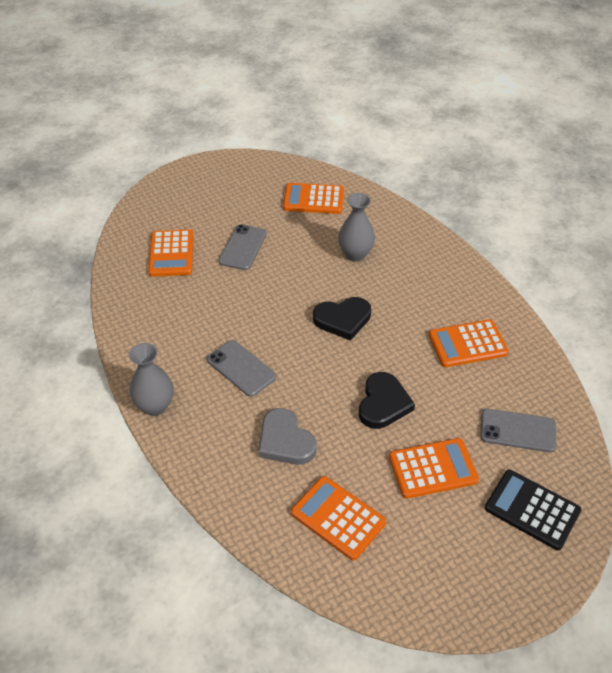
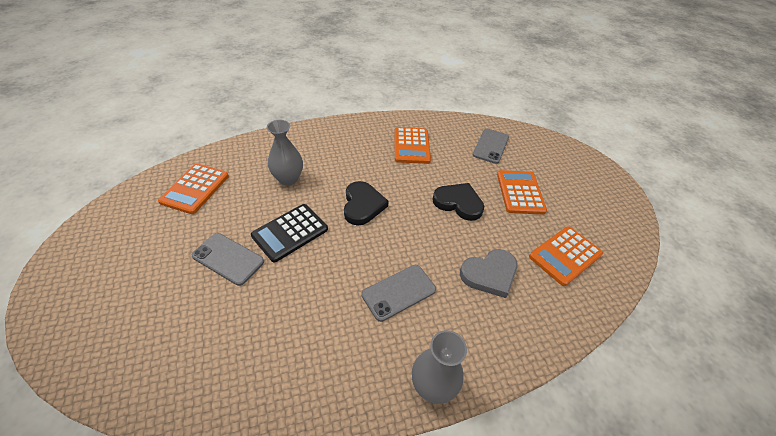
camera: 80 degrees left, 0 degrees up
(171, 254) = (194, 333): orange calculator -> none
(532, 509) = (551, 158): black calculator -> black calculator (290, 232)

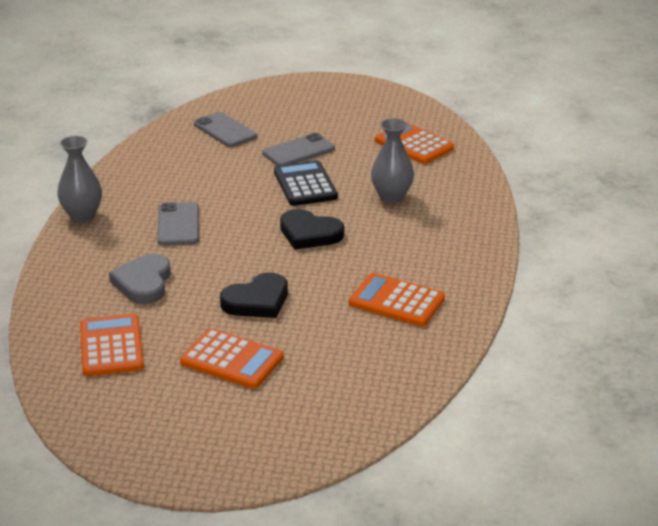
camera: 120 degrees right, 15 degrees down
(490, 146) = (346, 377): grey phone -> grey phone (225, 130)

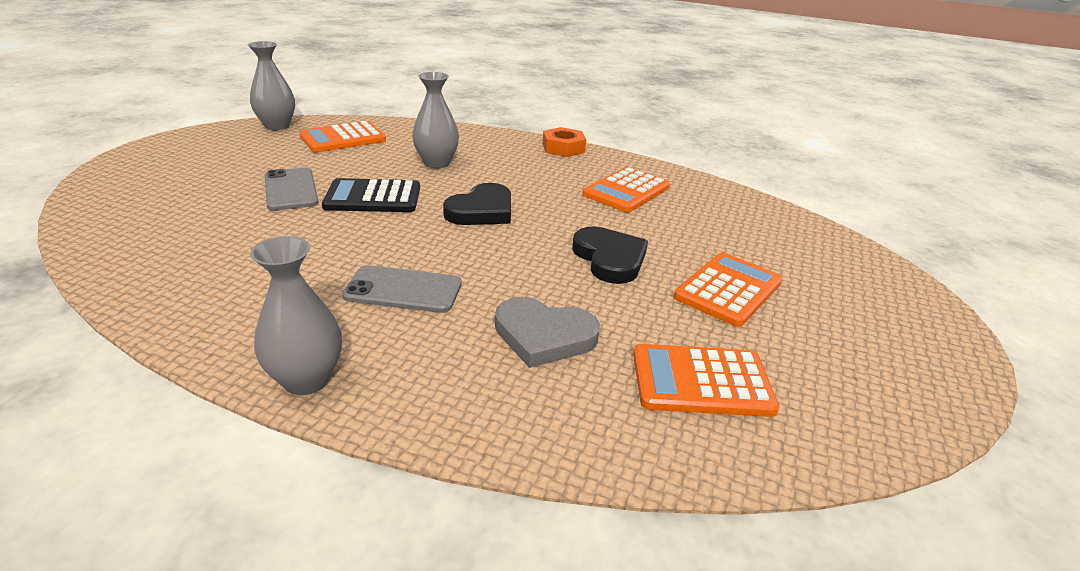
camera: 80 degrees left, 0 degrees up
(225, 130) = (175, 225): grey phone -> none
(418, 111) = (277, 126): none -> grey vase
(483, 256) = (563, 148): none -> orange nut

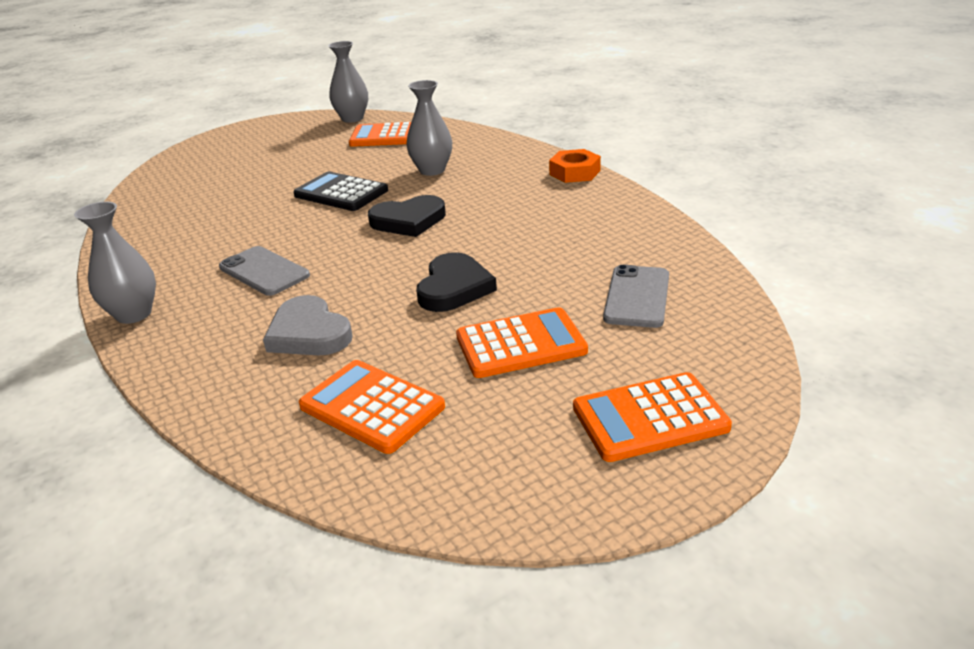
camera: 40 degrees right, 0 degrees up
(291, 189) = (293, 176): grey phone -> grey phone (637, 297)
(626, 191) = (572, 228): orange calculator -> orange calculator (650, 418)

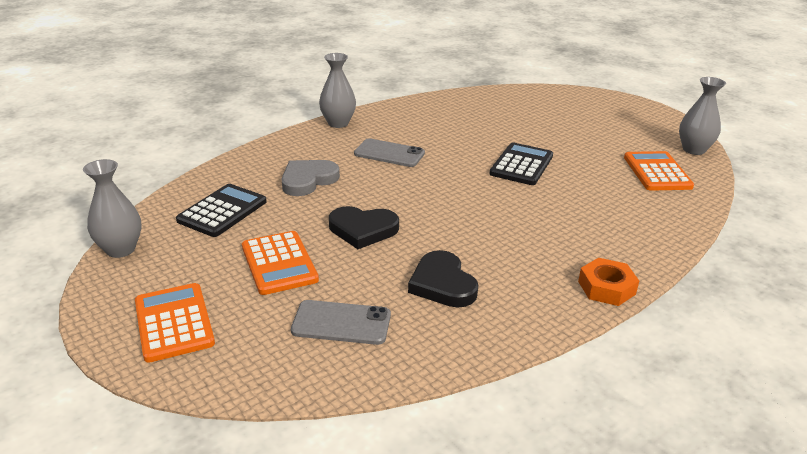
camera: 80 degrees right, 0 degrees up
(264, 271) = (389, 153): grey phone -> grey phone turned 75 degrees clockwise
(372, 407) = (222, 211): orange calculator -> black calculator
(408, 221) = (474, 200): black heart -> black heart (442, 284)
(432, 170) = (583, 202): grey vase -> grey vase (120, 249)

